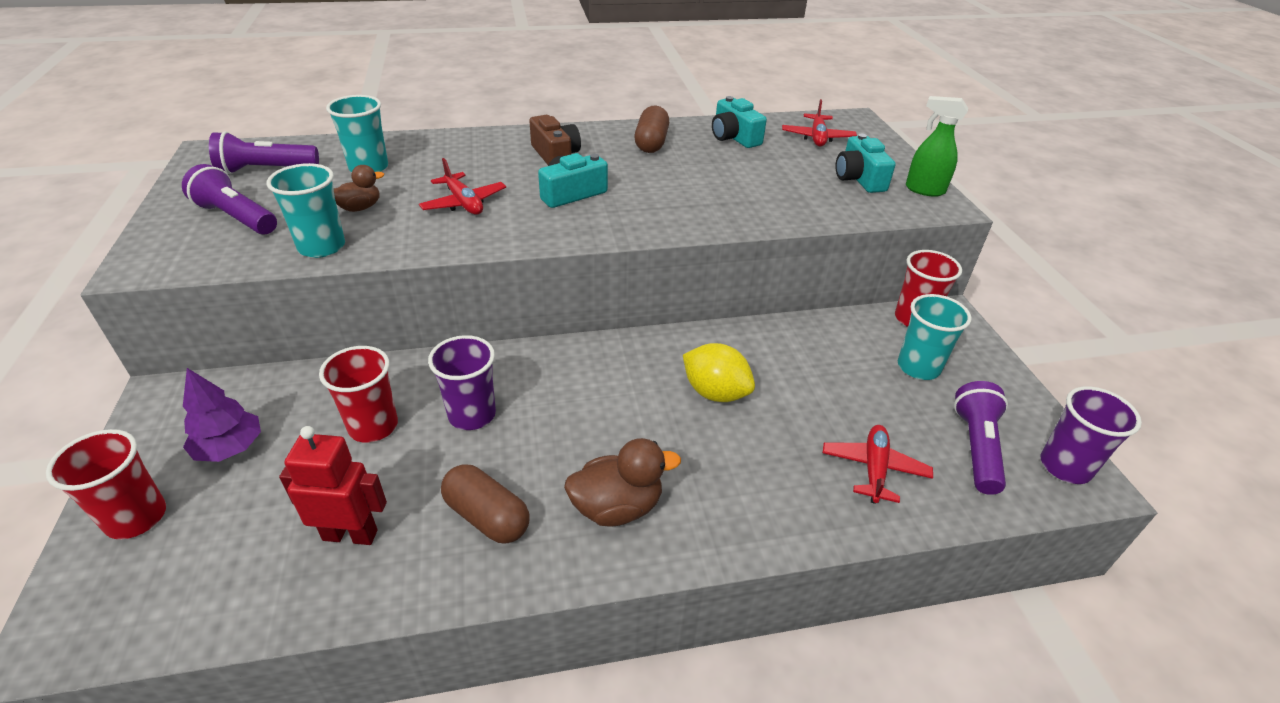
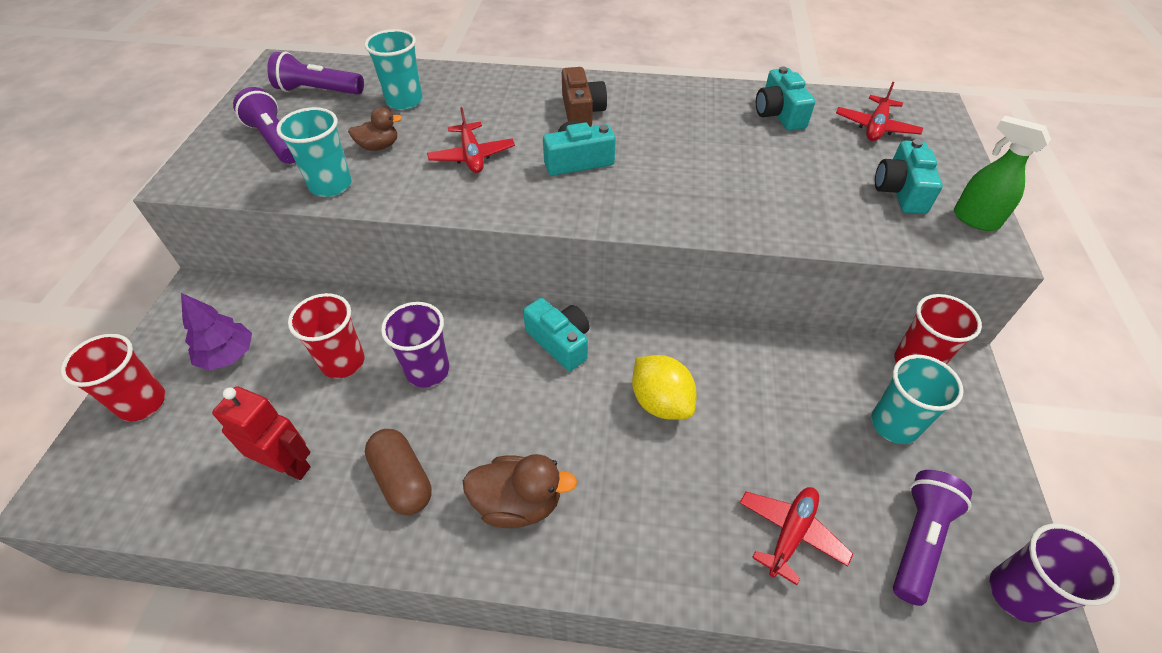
camera: 20 degrees right, 10 degrees up
(598, 363) = (560, 342): none -> turquoise camera
(651, 143) = (686, 109): brown capsule -> none

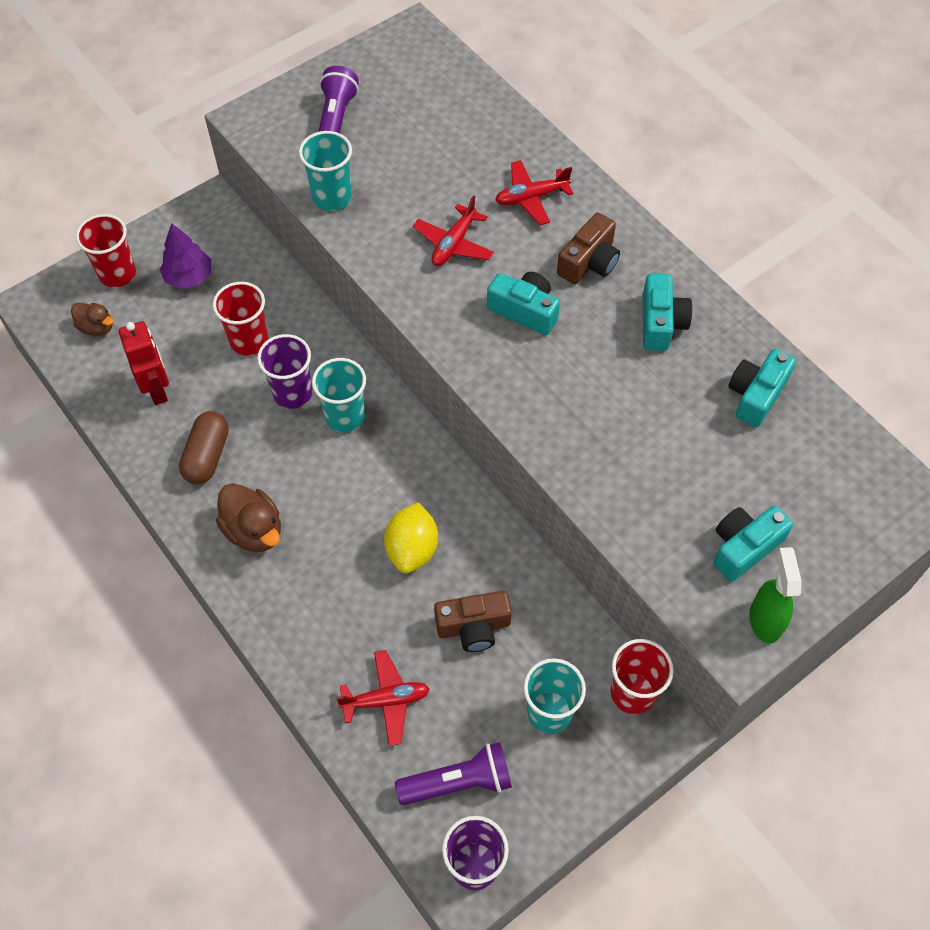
camera: 45 degrees right, 10 degrees up
(318, 91) = (412, 86): purple flashlight -> none
(379, 146) = (399, 182): brown duck -> brown duck (97, 327)
(404, 101) = (464, 145): turquoise cup -> turquoise cup (345, 416)
(560, 342) = (398, 447): turquoise camera -> turquoise camera (660, 323)
(772, 416) = (473, 627): none -> brown camera
(875, 127) = (824, 477): red plane -> red plane (531, 197)

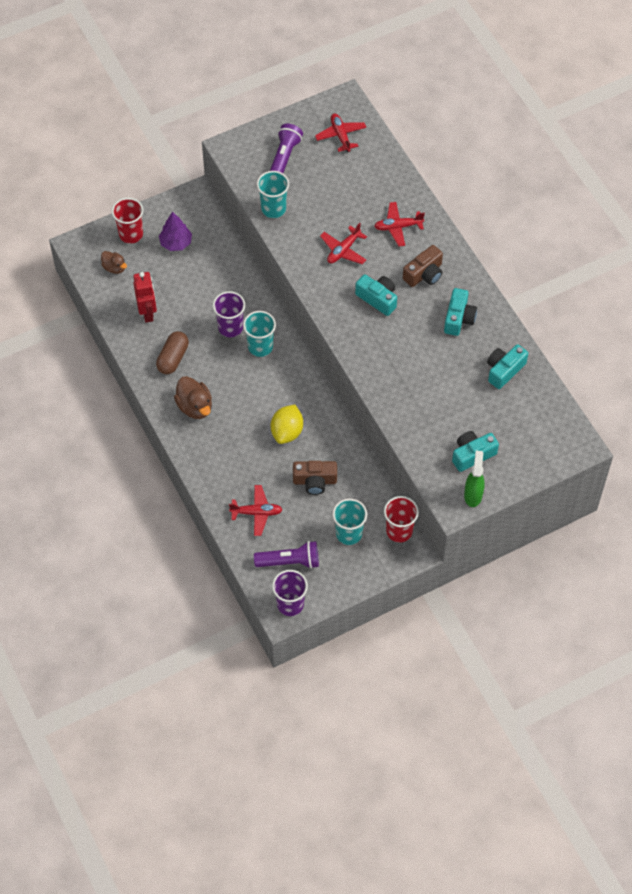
camera: 10 degrees right, 0 degrees up
(249, 341) = (208, 290): red cup -> none
(415, 80) = (340, 135): none -> red plane

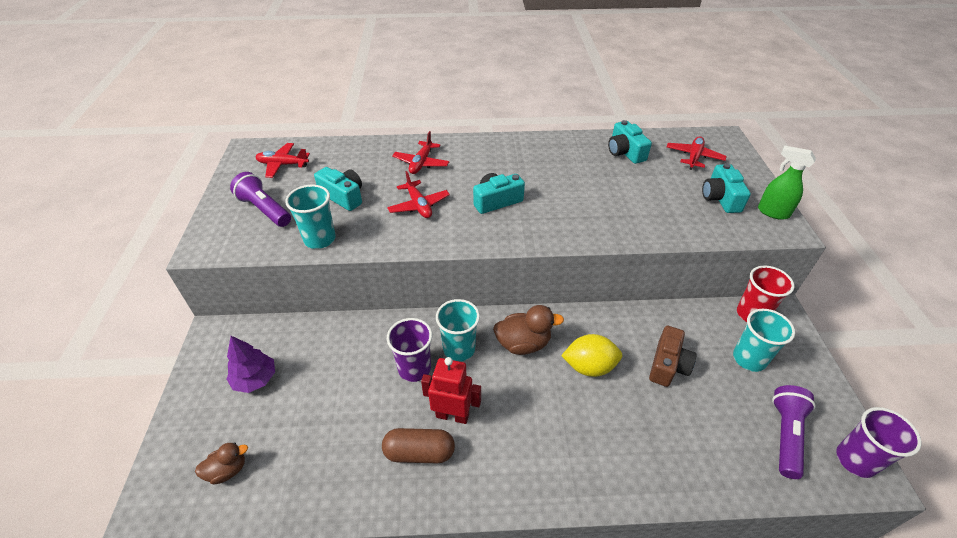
camera: 65 degrees left, 15 degrees down
(131, 234) = (197, 426): red cup -> none
(147, 313) = (329, 455): red robot -> red robot (452, 415)
(173, 358) = (419, 452): brown capsule -> brown capsule turned 45 degrees counterclockwise
(195, 407) = (509, 455): brown duck -> brown duck (523, 344)
(256, 513) = (702, 445): red plane -> red plane (694, 157)
(287, 432) = (589, 367): yellow lemon -> yellow lemon turned 45 degrees counterclockwise
(424, 274) = (487, 164): brown camera -> none
(458, 318) = (552, 160): turquoise camera -> turquoise camera (343, 196)

